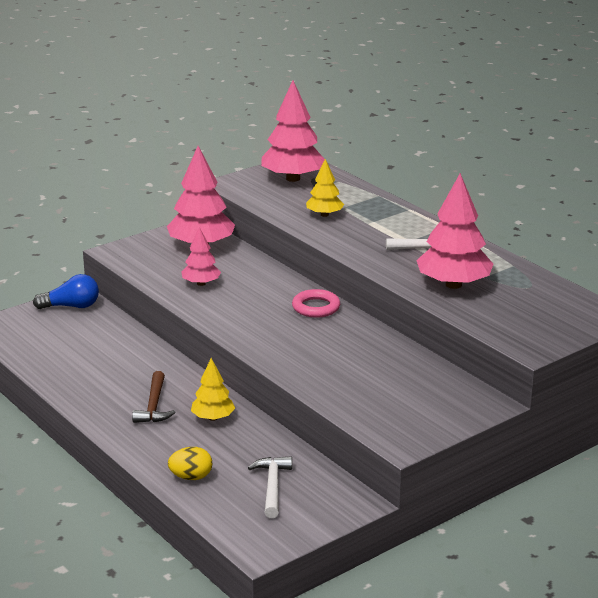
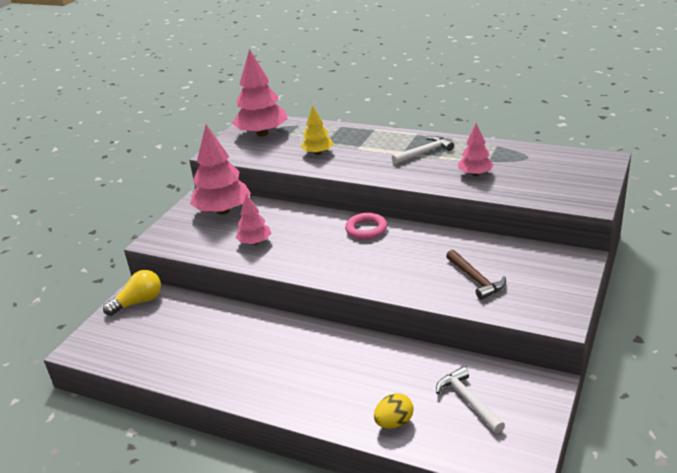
camera: 25 degrees left, 5 degrees up
(71, 306) = (138, 302): blue light bulb -> yellow light bulb
(154, 406) = (296, 366): brown hammer -> brown hammer (475, 279)
(213, 418) = (356, 357): yellow tree -> none
(453, 284) = (475, 174): pink tree -> pink tree, size x0.55

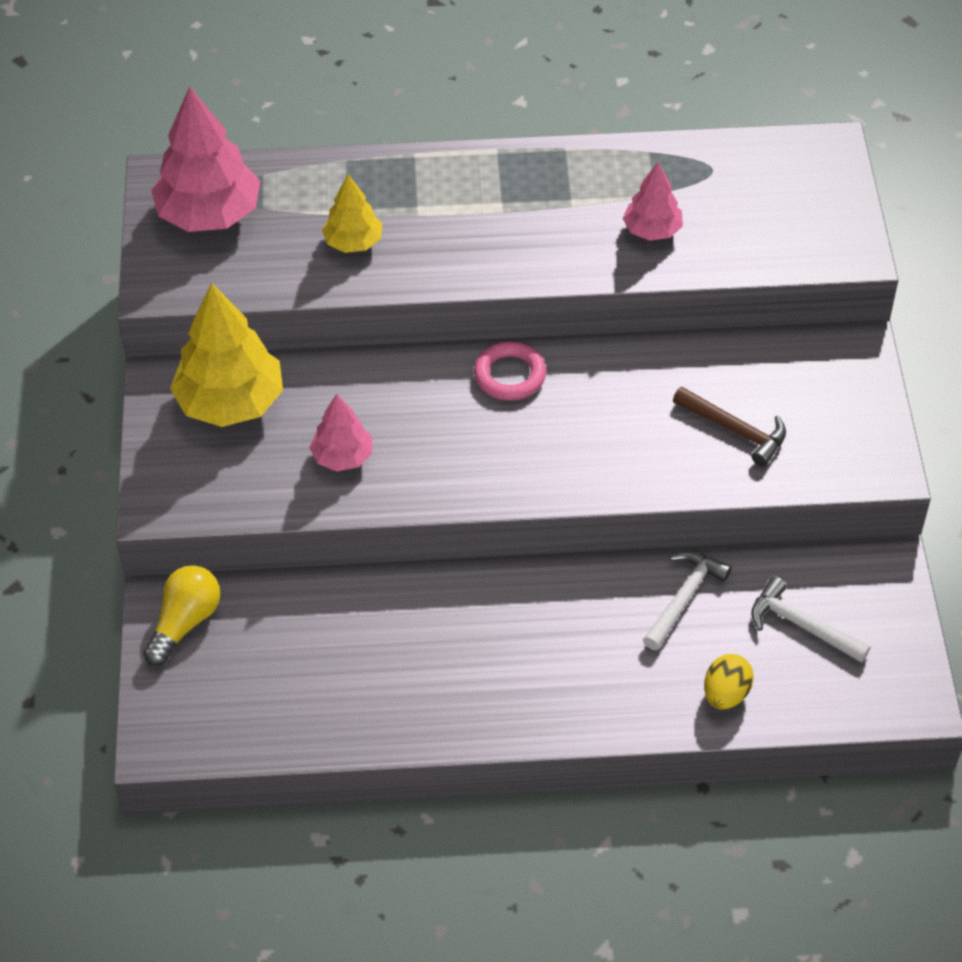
camera: 30 degrees left, 20 degrees up
(223, 211) = (230, 402): pink tree -> yellow tree
(424, 152) = (539, 197): white hammer -> white hammer (684, 598)

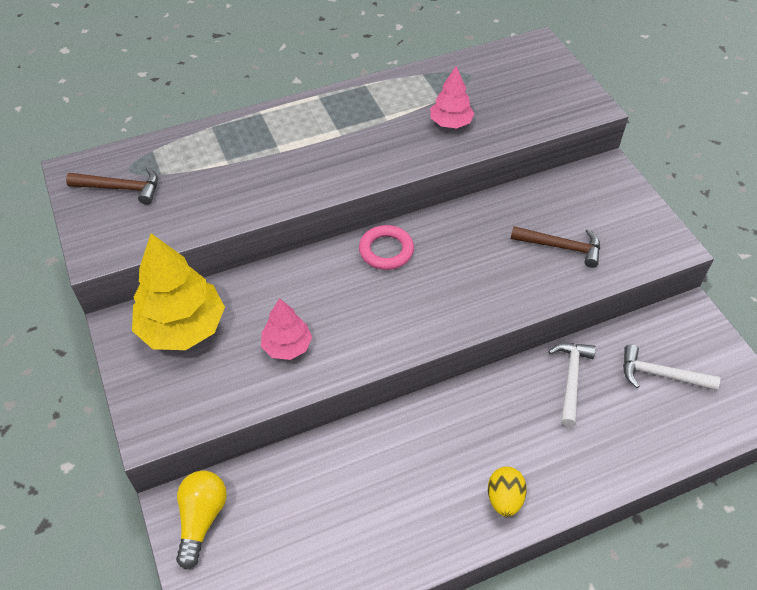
camera: 20 degrees left, 0 degrees up
(209, 214) = (121, 188): pink tree -> brown hammer
(353, 242) = (240, 182): yellow tree -> none
(726, 694) = (637, 444): yellow egg -> yellow egg (504, 498)

